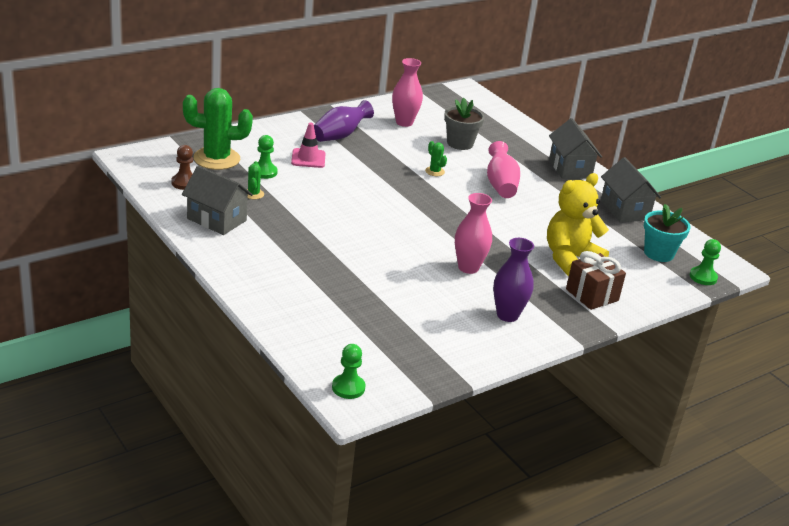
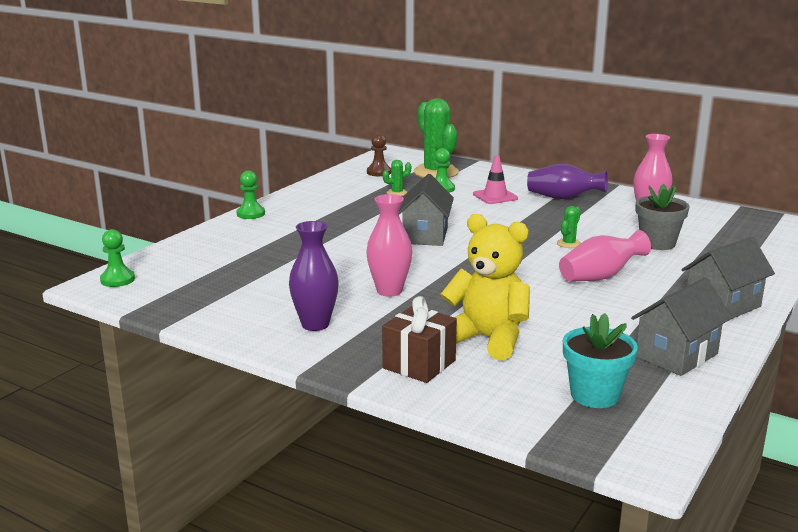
camera: 70 degrees right, 10 degrees down
(216, 219) = (336, 191): grey house -> grey house (425, 235)
(703, 277) = (579, 439): green pawn -> green pawn (250, 214)

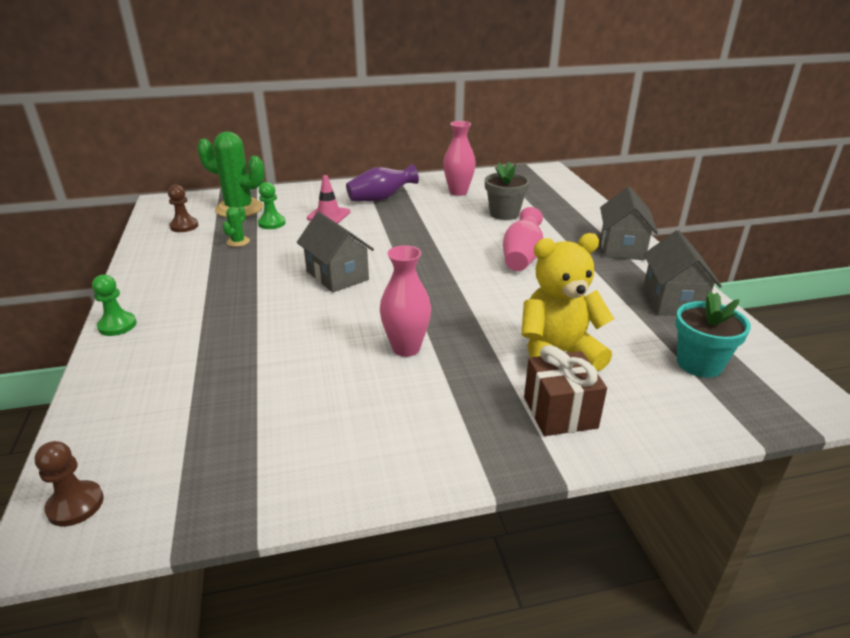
camera: 45 degrees left, 10 degrees up
(117, 280) = (75, 505): green pawn -> brown pawn
(315, 324) = (408, 424): purple vase -> none
(568, 244) = (453, 237): green cactus -> none

